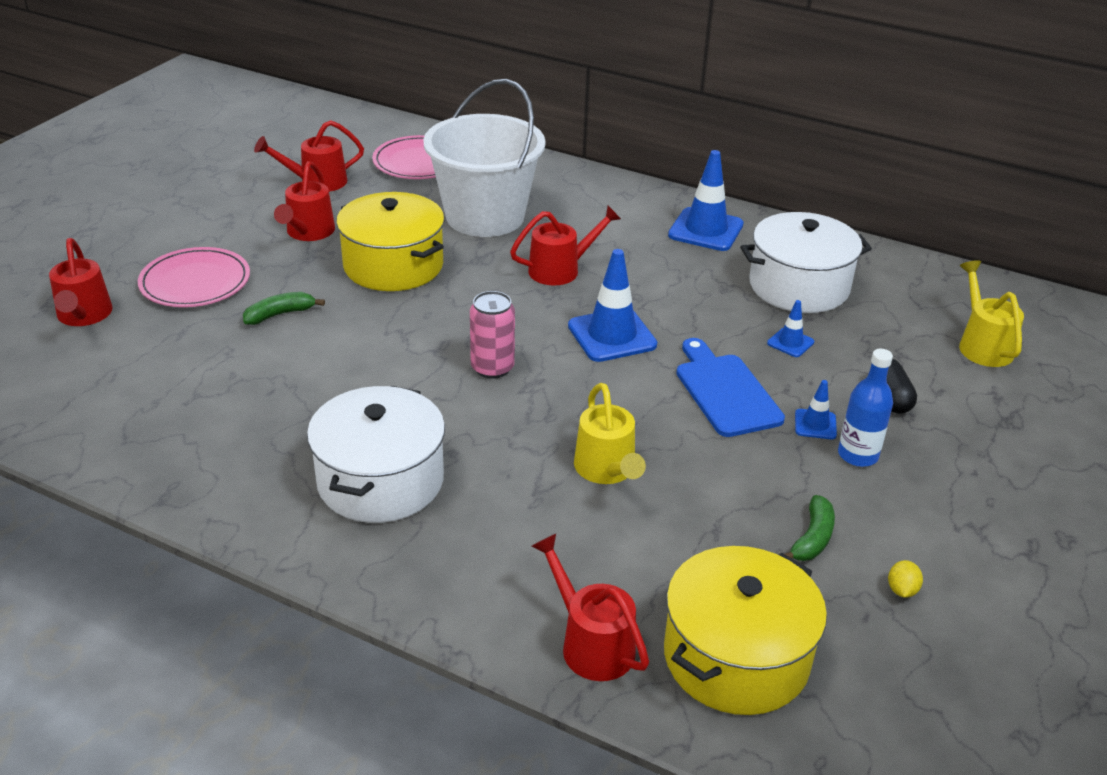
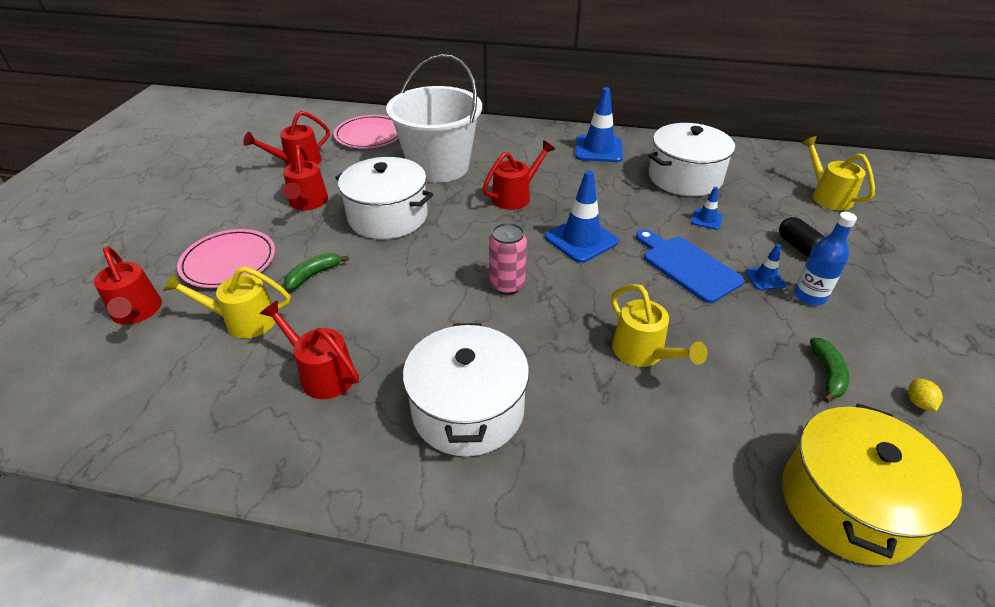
camera: 15 degrees left, 5 degrees up
(187, 346) = (243, 321): none -> yellow watering can
(393, 265) = (388, 216): yellow pot -> white pot
(590, 643) = (728, 525): red watering can -> red watering can (321, 373)

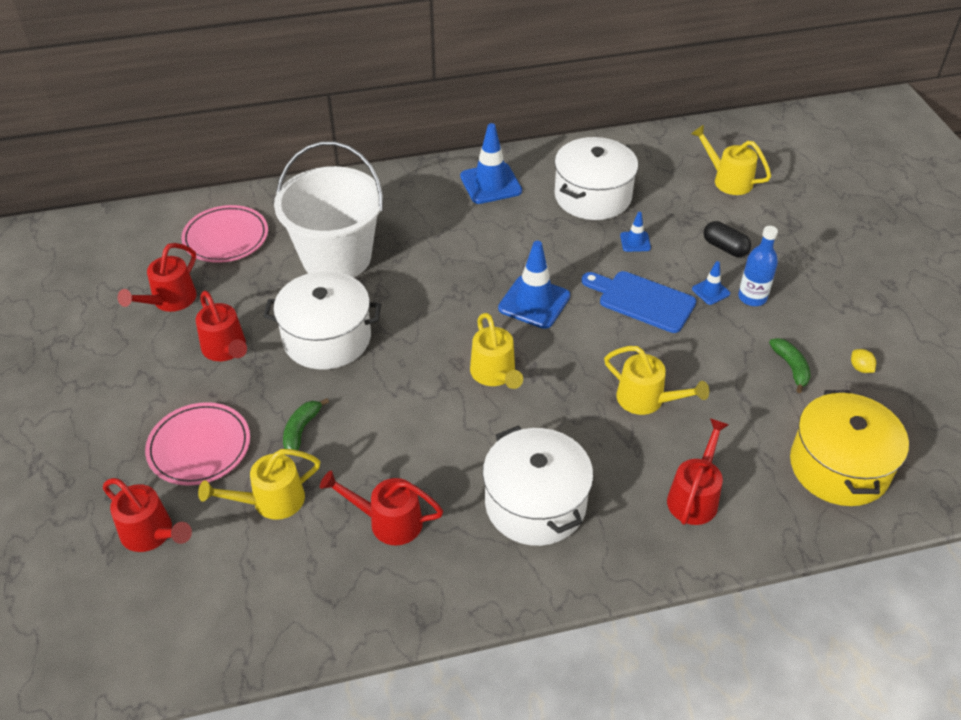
camera: 25 degrees left, 5 degrees up
(507, 285) = (495, 375): pink can -> yellow watering can
(516, 196) = (442, 270): red watering can -> red watering can (695, 496)

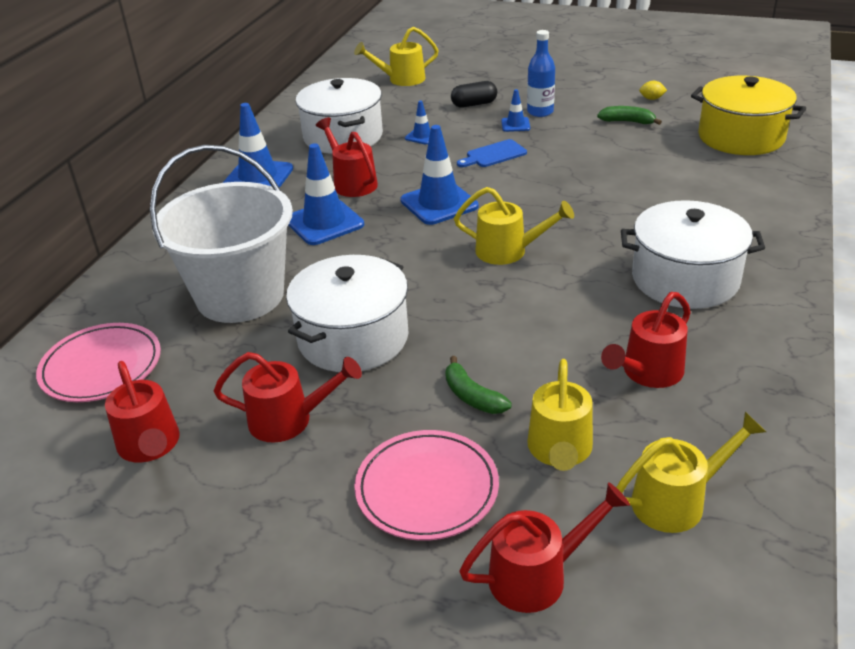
camera: 55 degrees left, 10 degrees down
(456, 251) = (324, 222): none -> blue traffic cone
(642, 300) = (493, 155): blue cutting board -> blue cutting board, size x0.64
(647, 400) = (609, 188): yellow watering can -> yellow watering can (678, 500)
(695, 496) = (729, 201): red watering can -> red watering can (351, 182)

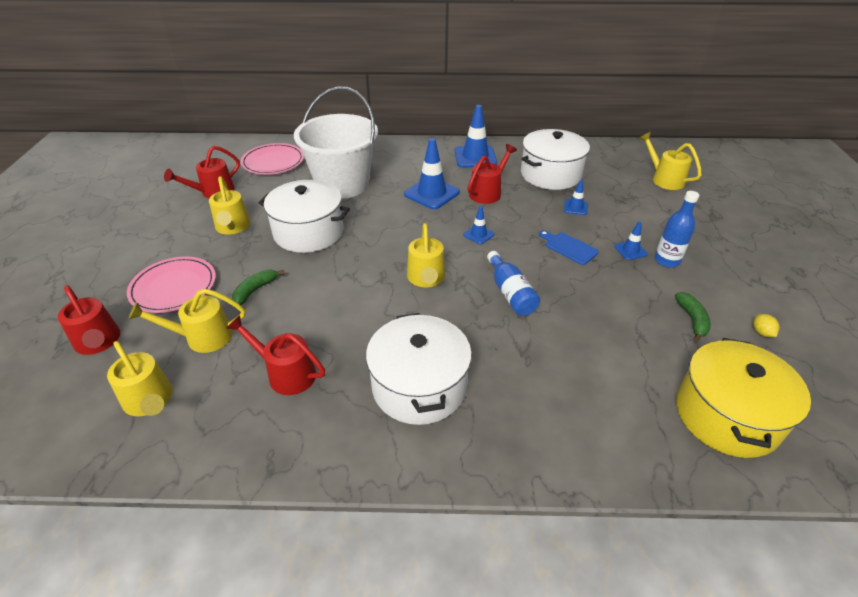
camera: 70 degrees right, 5 degrees up
(290, 420) = (233, 228): red watering can -> yellow watering can
(439, 203) = (478, 234): blue traffic cone -> blue traffic cone, size x0.51
(474, 104) = (650, 222): black capsule -> none
(556, 202) = (510, 293): none -> blue bottle

